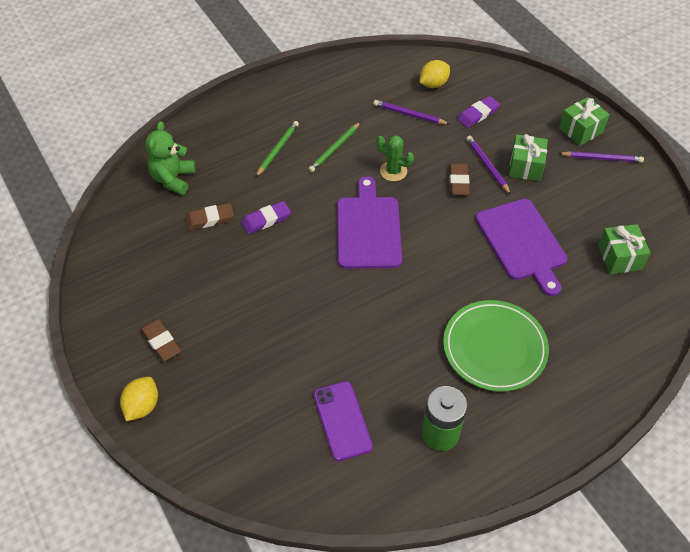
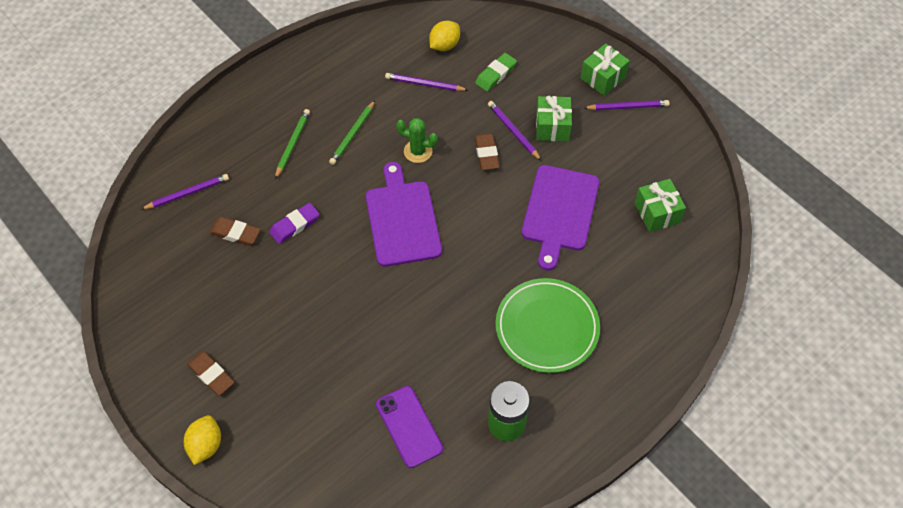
camera: 10 degrees left, 5 degrees up
(173, 179) = (187, 193): green teddy bear -> purple pencil
(209, 219) = (235, 233): brown eraser -> brown eraser turned 45 degrees clockwise
(478, 114) = (496, 74): purple eraser -> green eraser
(522, 243) = (559, 211): purple cutting board -> purple cutting board turned 45 degrees clockwise

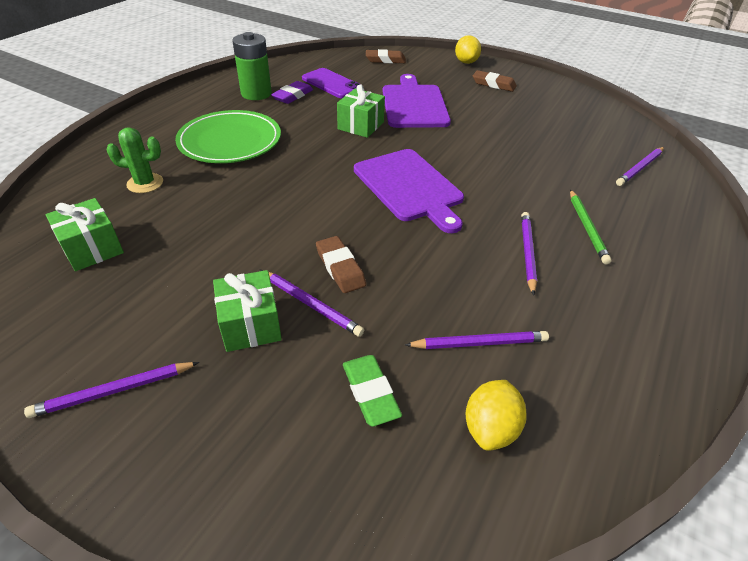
camera: 160 degrees right, 15 degrees down
(235, 233) = (562, 150): brown eraser -> brown eraser (385, 60)
(295, 225) = (514, 165): purple eraser -> purple eraser (293, 96)
(352, 134) = (527, 253): green pencil -> purple pencil
(418, 151) = (432, 251): green cactus -> green cactus (145, 183)
(496, 74) = (370, 392): green eraser -> green eraser turned 45 degrees counterclockwise
(559, 211) = (227, 226): purple cutting board -> purple cutting board (414, 104)
(603, 78) = (159, 441): green gift -> green gift (360, 125)

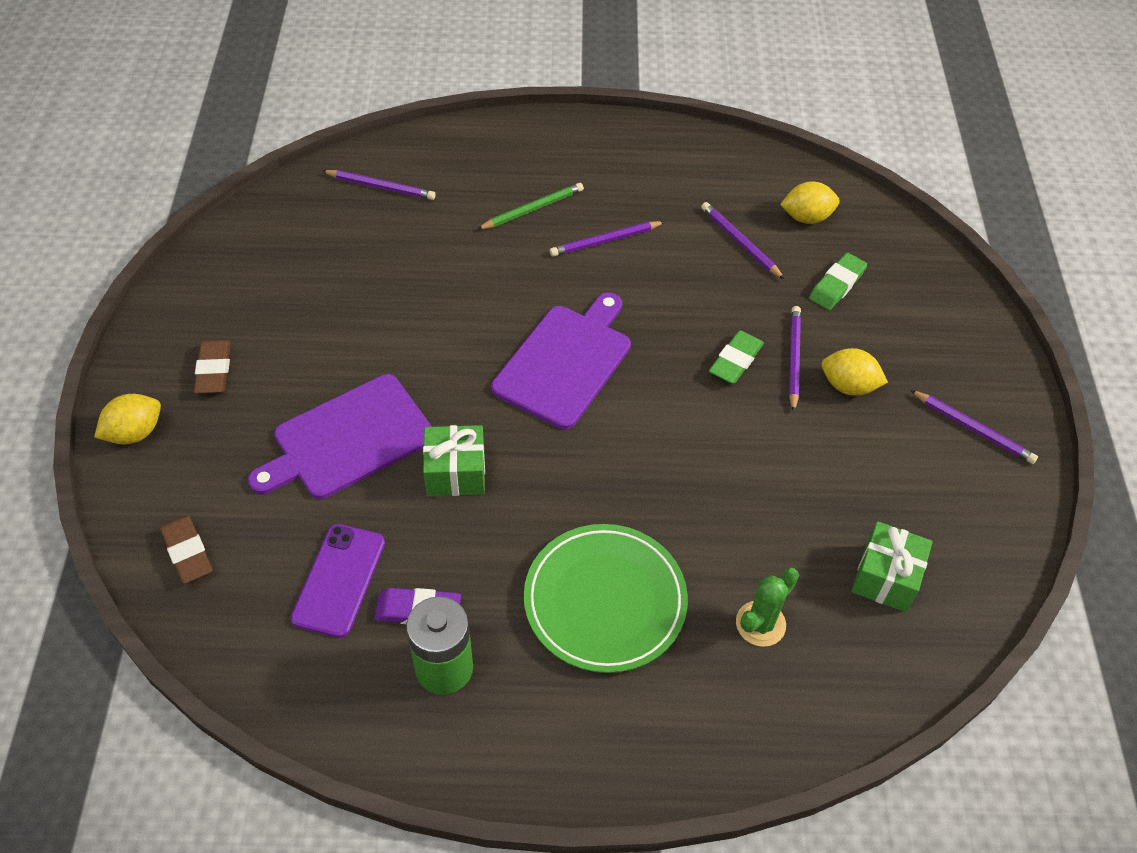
camera: 120 degrees left, 10 degrees up
(145, 183) = (760, 624): green cactus -> green cactus turned 75 degrees clockwise
(250, 325) = (848, 386): green gift -> yellow lemon
(340, 268) = (735, 360): brown eraser -> green eraser

